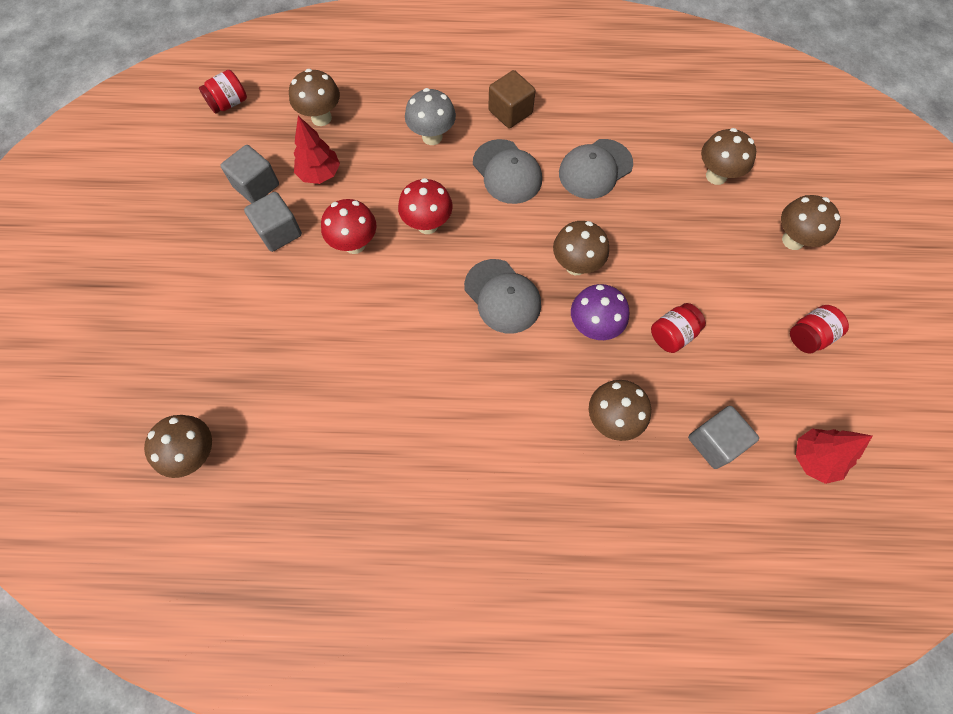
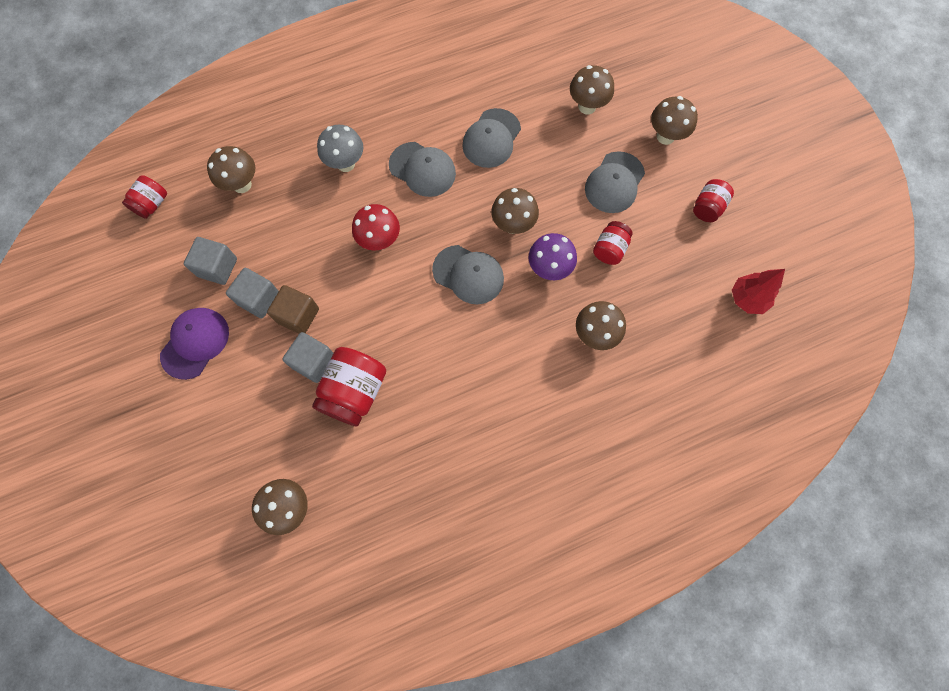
camera: 25 degrees left, 5 degrees up
(196, 248) = (195, 343): none -> purple cap
(320, 174) = (267, 235): red tree -> none
(323, 365) = (354, 392): none -> red jar
(354, 244) = (328, 282): red mushroom -> none
(510, 112) = (400, 116): brown cube -> brown cube (298, 315)
(710, 266) = (614, 183): none -> grey cap
(714, 442) = (674, 318): grey cube -> grey cube (314, 362)

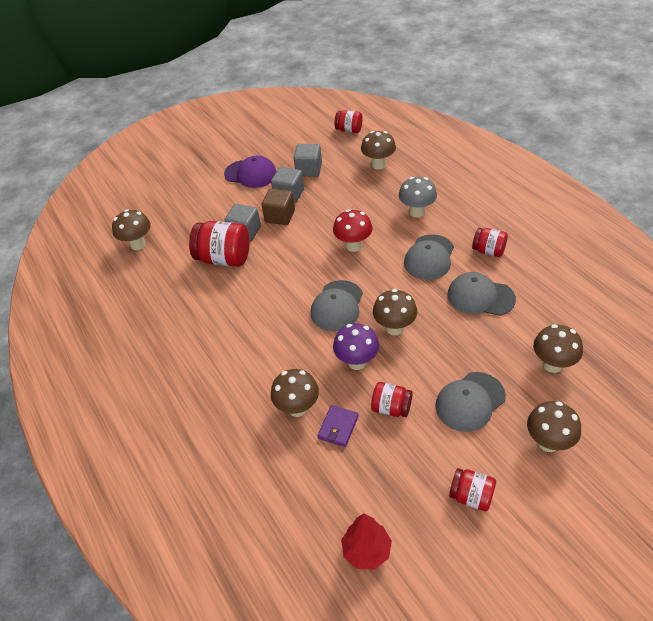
camera: 85 degrees right, 25 degrees down
(430, 113) = (488, 251): none -> red jar
(614, 183) = (470, 401): grey cap -> grey cap turned 60 degrees counterclockwise
(623, 300) = (338, 427): none -> purple wallet

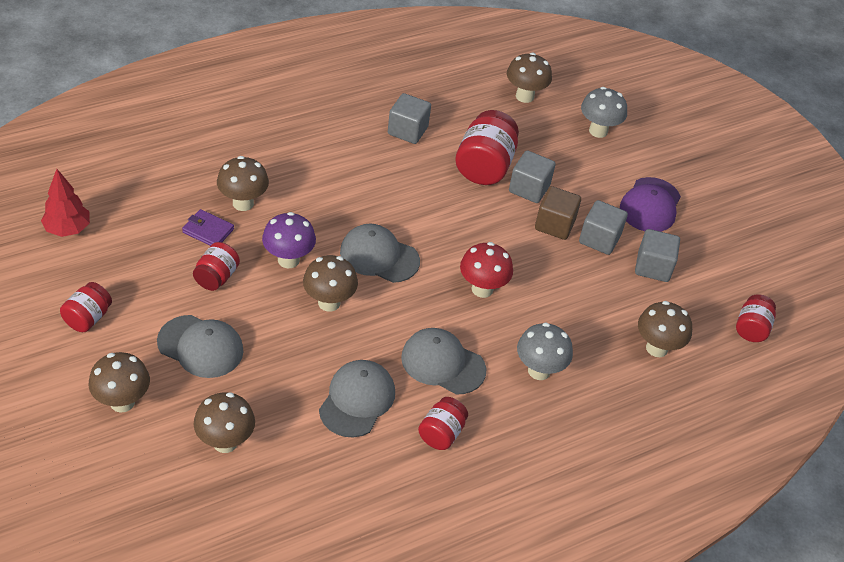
camera: 85 degrees right, 0 degrees up
(176, 202) = (598, 131): none -> grey mushroom
(187, 309) = (407, 130): none -> grey cube
(470, 401) = (200, 347): grey cap -> grey cap turned 150 degrees clockwise

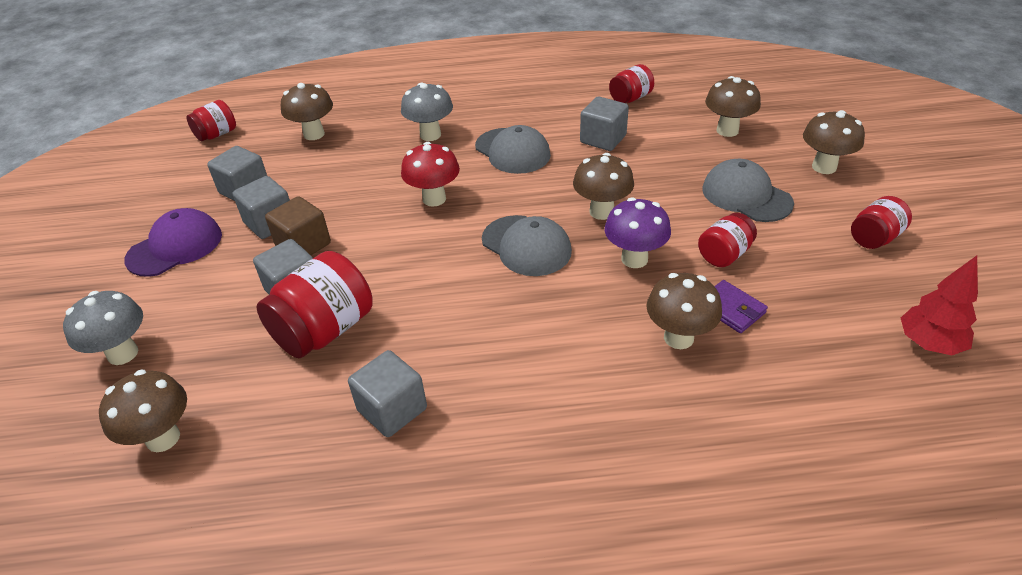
camera: 150 degrees left, 5 degrees down
(357, 400) = (603, 139): grey cap -> grey cube
(441, 433) = (541, 112): red jar -> red jar (630, 98)

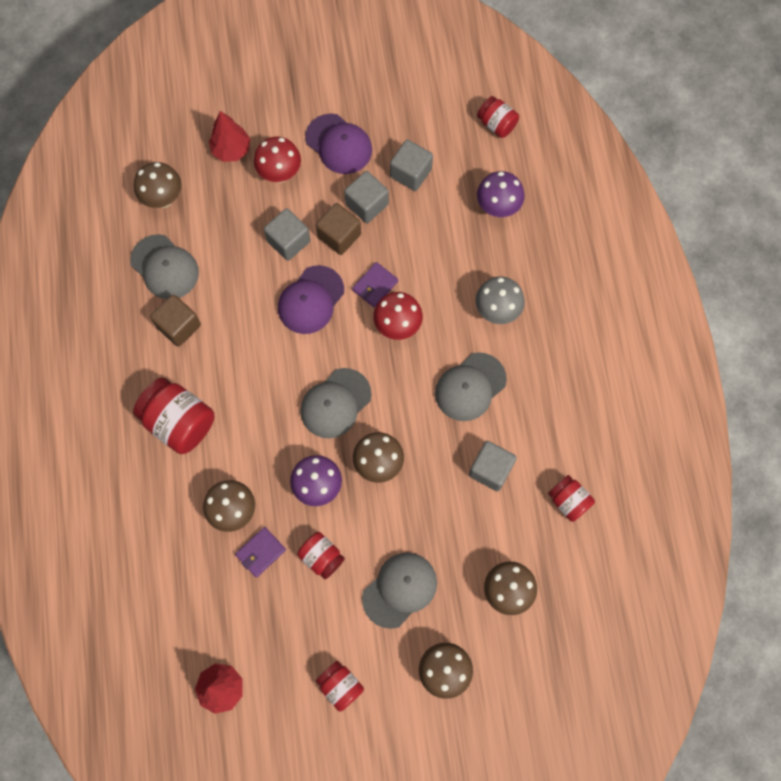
camera: 85 degrees right, 30 degrees up
(123, 353) = (231, 150): grey mushroom -> red tree
(189, 301) = (280, 174): none -> red mushroom
(286, 432) = (165, 267): none -> grey cap
(314, 134) = (497, 208): brown mushroom -> purple mushroom
(324, 330) = (248, 271): red jar -> red jar (179, 422)
(379, 216) = (375, 286): none -> purple wallet
(384, 269) = (311, 300): none -> purple cap
(392, 409) = (179, 326): grey cube -> brown cube

